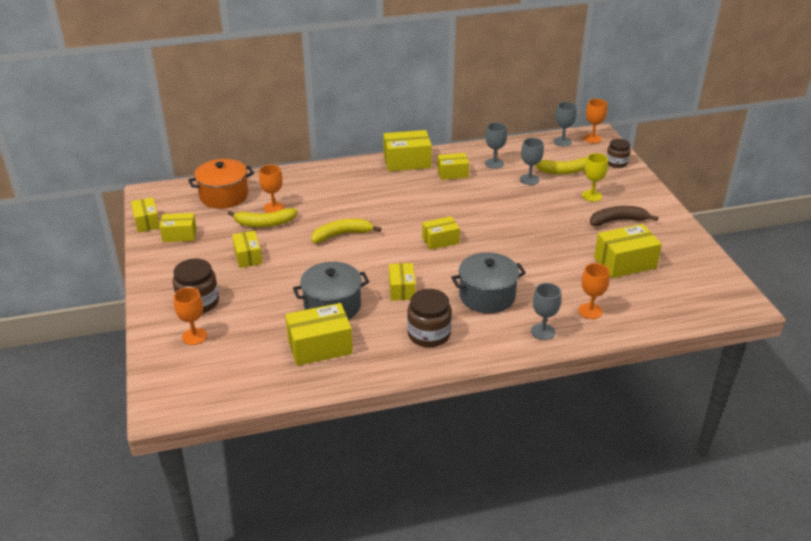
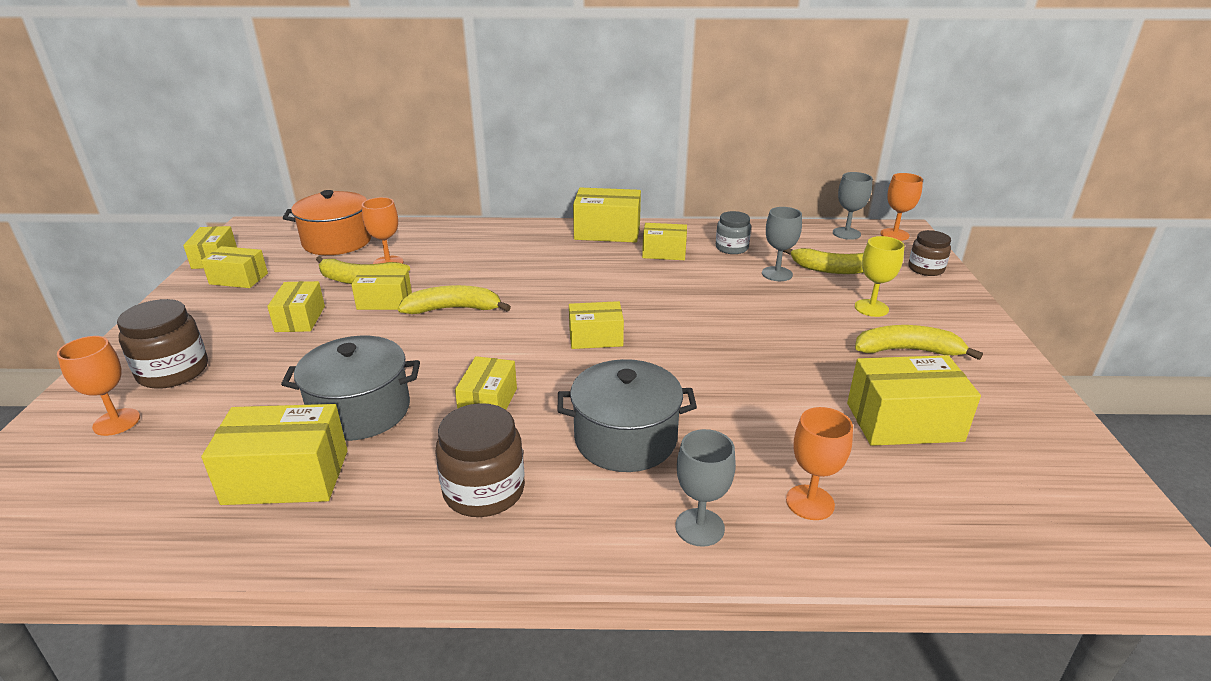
camera: 15 degrees right, 5 degrees down
(293, 236) = (384, 301): none -> yellow box
(494, 163) = (731, 248): grey goblet -> grey jar
(617, 220) = (907, 350): brown banana -> yellow banana

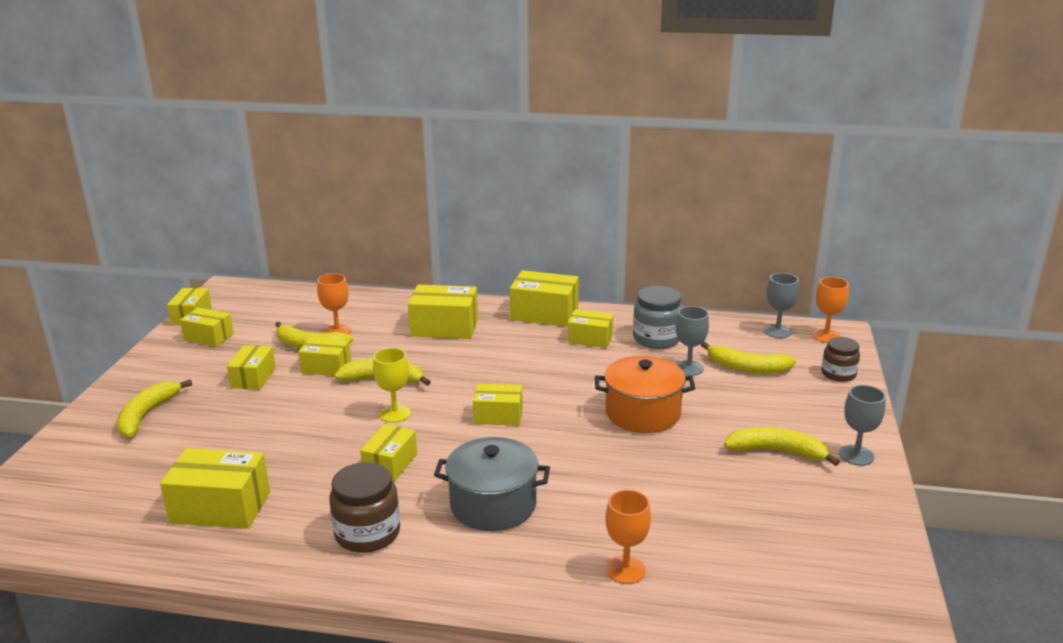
camera: 10 degrees right, 5 degrees down
(116, 422) = (101, 452): orange goblet -> none
(173, 371) = (147, 415): brown jar -> yellow banana
(337, 241) = (298, 307): orange pot -> orange pot (642, 413)
(360, 411) = (286, 461): grey pot -> none
(699, 527) = (527, 579): grey goblet -> grey goblet (856, 455)
(731, 248) = (657, 338): grey jar -> grey jar, size x1.51
(871, 308) = (763, 409): yellow goblet -> yellow goblet (395, 414)
(904, 422) = (740, 514): yellow box -> yellow box (444, 327)

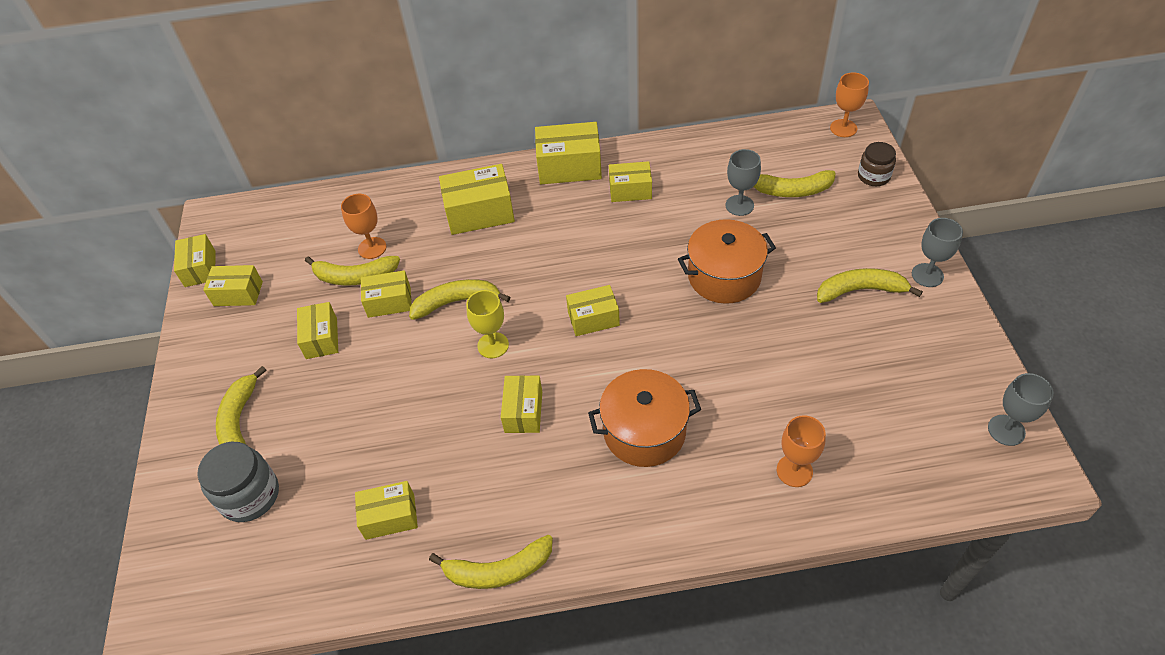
camera: 15 degrees left, 25 degrees up
(220, 507) = (390, 516): yellow box -> yellow box, size x0.64
(287, 570) = (498, 570): none -> yellow banana
(367, 533) = (548, 503): brown jar -> none
(493, 504) = (644, 431): grey pot -> orange pot
(657, 338) = (692, 173): grey jar -> grey jar (249, 495)
(777, 331) = (798, 133): grey goblet -> grey goblet (1006, 430)

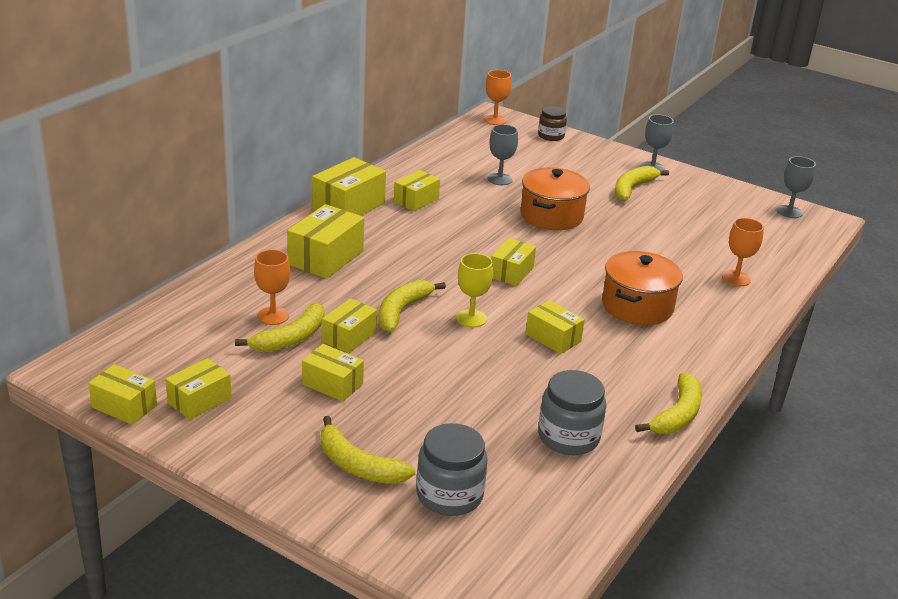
camera: 55 degrees left, 20 degrees down
(390, 516) = (568, 437): yellow box -> grey jar
(791, 190) = (517, 160): yellow banana -> none

